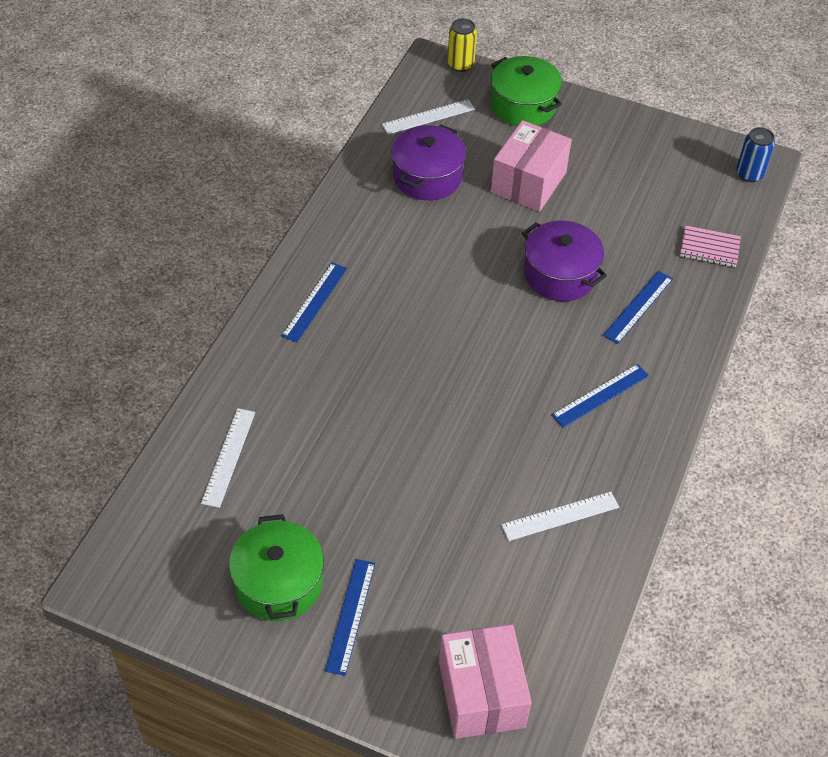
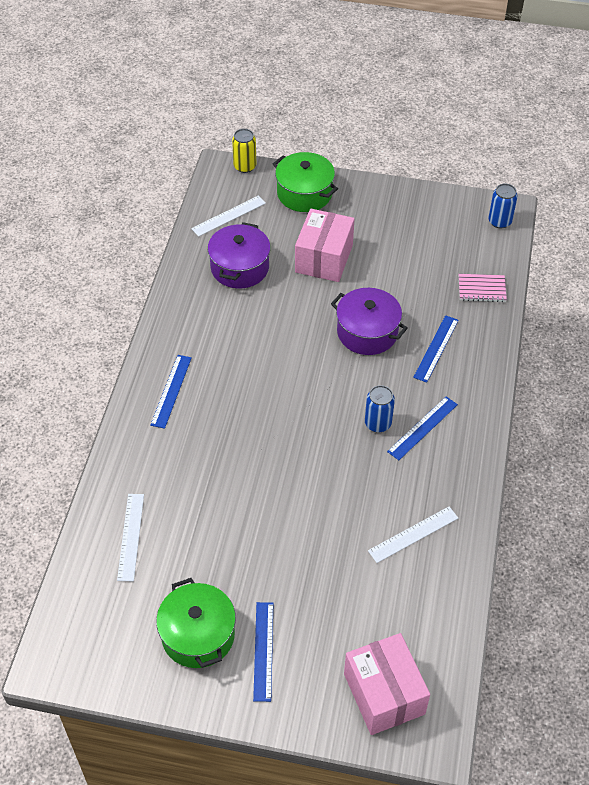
camera: 10 degrees left, 0 degrees up
(548, 381) = (378, 423): none -> blue can

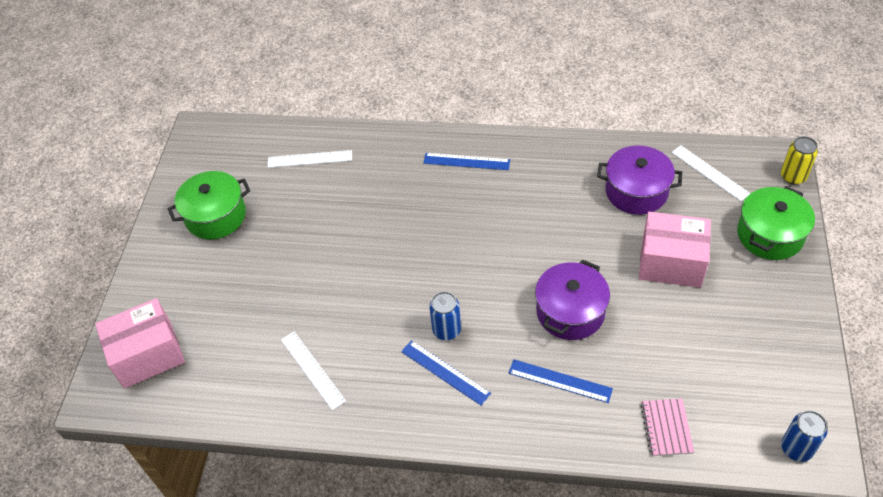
camera: 90 degrees right, 0 degrees up
(263, 650) = (197, 262): blue ruler -> none

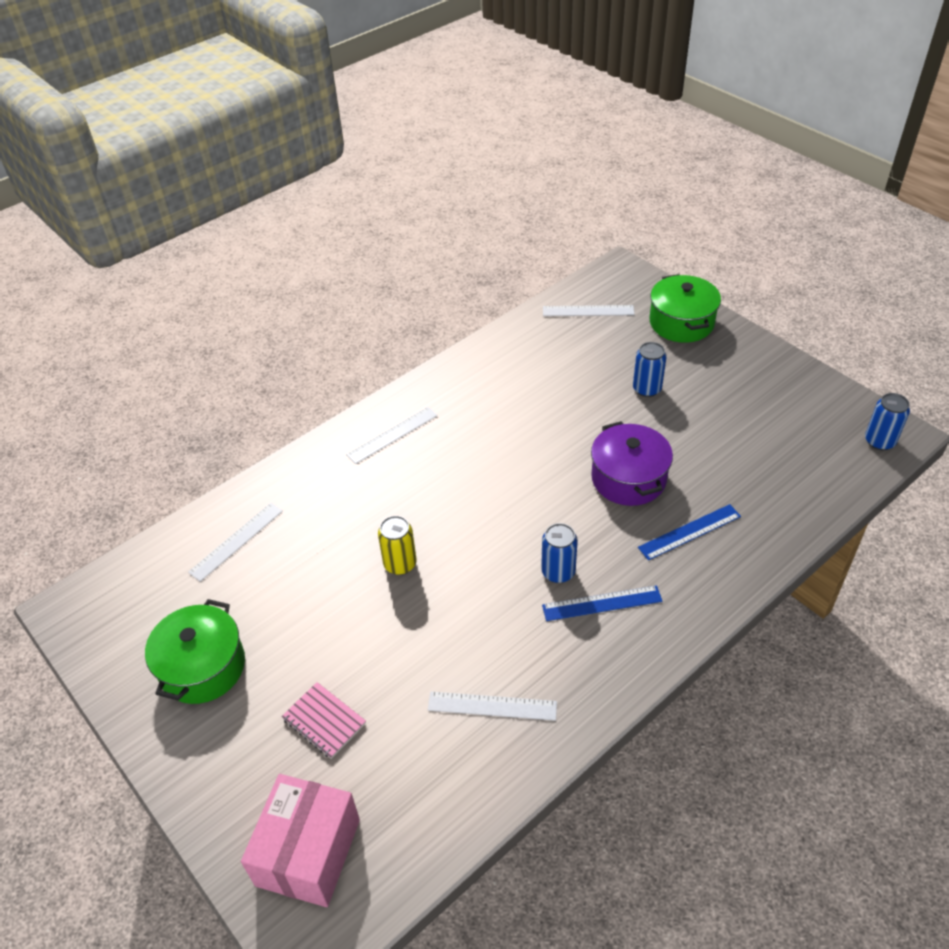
camera: 50 degrees left, 5 degrees down
(466, 161) = (392, 435): blue ruler -> white ruler
(636, 191) = (556, 359): purple pot -> none
(666, 428) = (797, 499): pink notebook -> pink notebook (324, 721)
(671, 262) = (647, 389): pink box -> blue can
(793, 176) = (643, 275): yellow can -> yellow can (400, 564)

